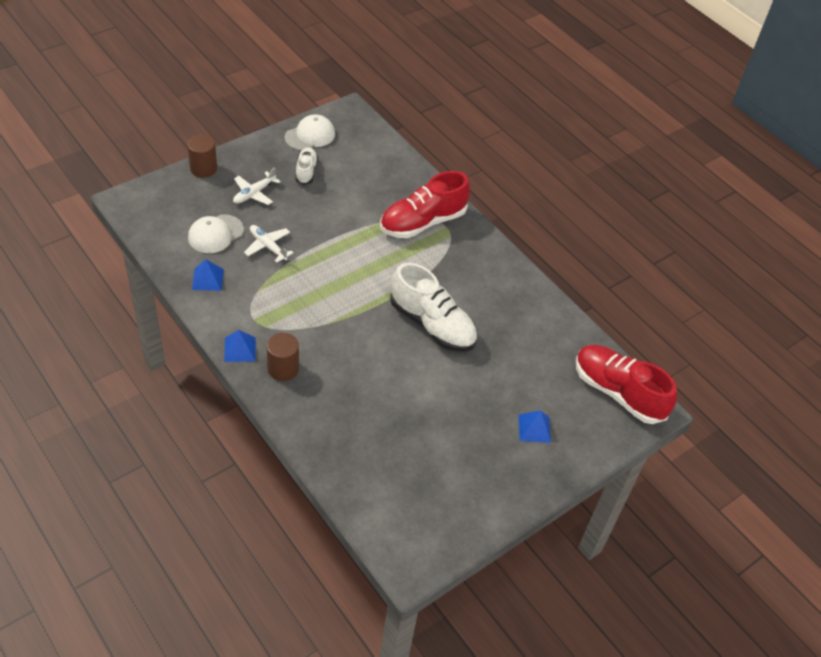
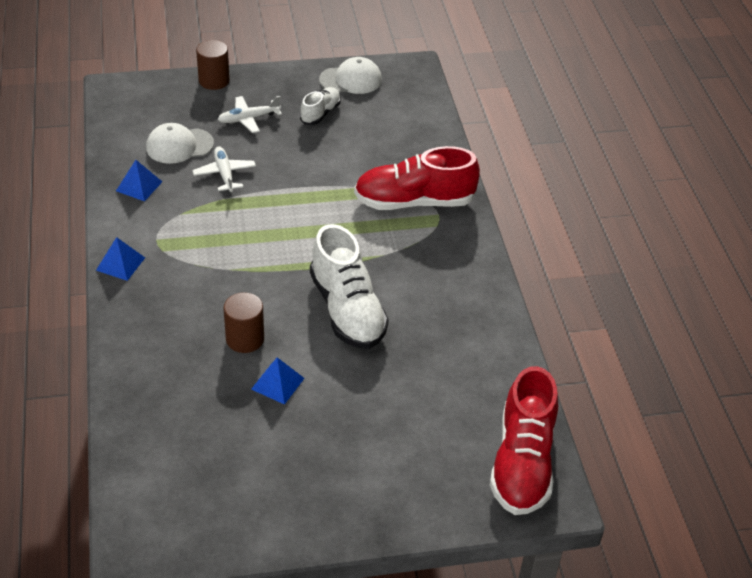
camera: 30 degrees right, 5 degrees down
(283, 369) = (150, 298): brown cylinder -> brown cylinder (245, 339)
(534, 428) = (387, 463): blue pyramid -> blue pyramid (278, 383)
(618, 392) = (522, 463): red shoe -> red shoe turned 150 degrees counterclockwise

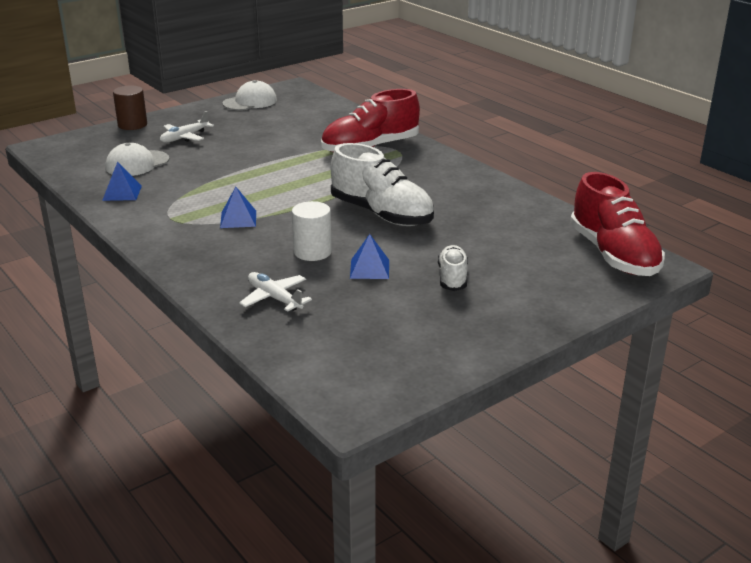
camera: 25 degrees left, 15 degrees down
(120, 264) = (150, 239): blue pyramid -> blue pyramid (238, 219)
(224, 174) = (194, 169): white plane -> white plane (274, 298)
(245, 339) = (312, 252): brown cylinder -> white cylinder
(320, 113) = (243, 122): white shoe -> white shoe (452, 278)

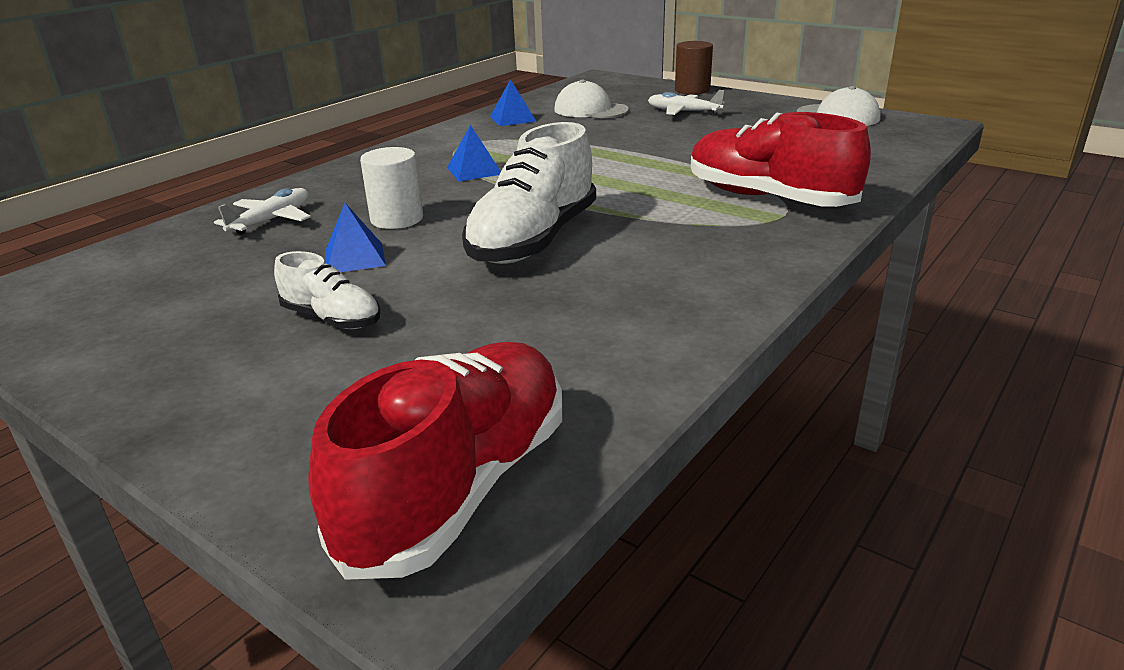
camera: 75 degrees right, 0 degrees up
(452, 278) = (332, 319): white shoe -> white shoe turned 45 degrees clockwise
(613, 255) = (459, 486): red shoe -> red shoe turned 150 degrees clockwise

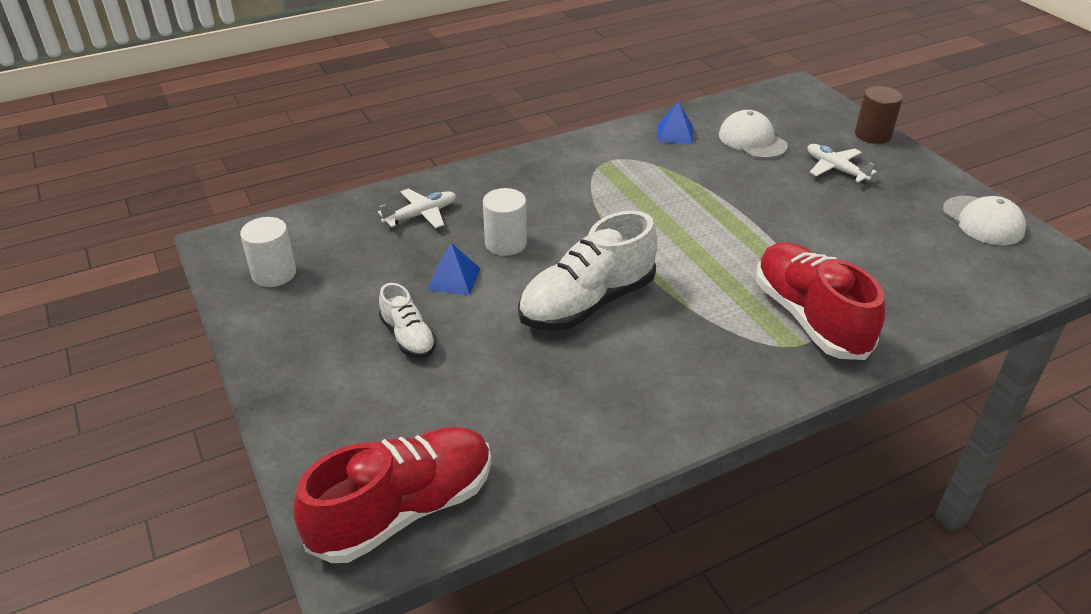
camera: 25 degrees right, 10 degrees up
(88, 310) = (274, 274): none -> white cylinder
(474, 170) = (597, 200): blue pyramid -> none

